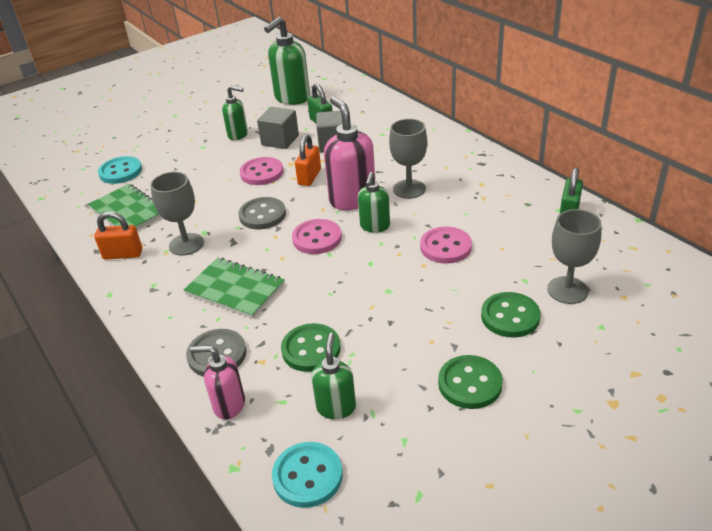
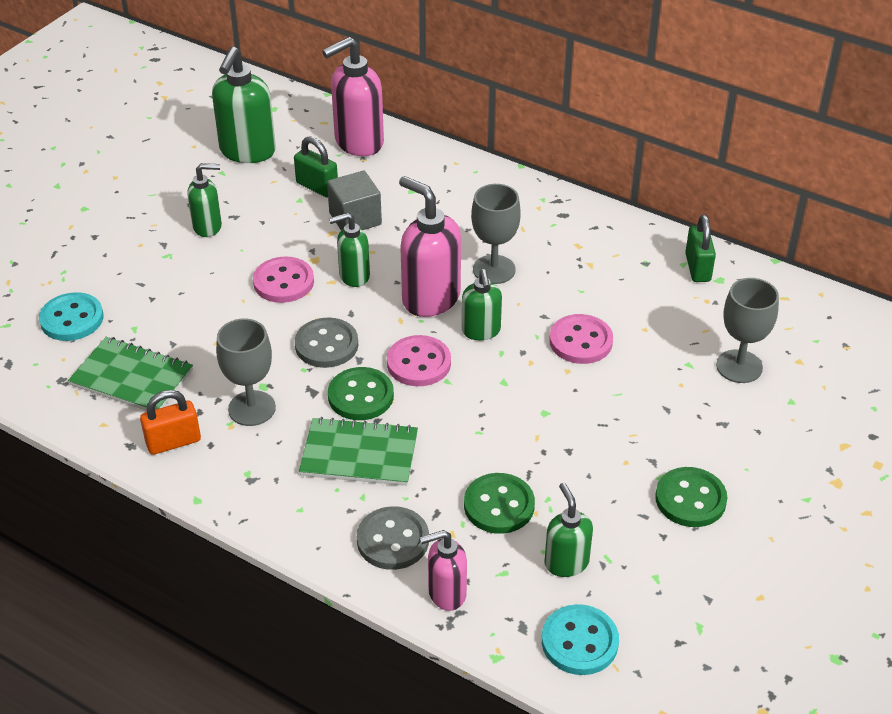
camera: 25 degrees left, 5 degrees up
(280, 140) = (275, 225): grey cube -> none
(309, 177) = (354, 276): orange padlock -> green soap dispenser
(365, 102) = (358, 143): none -> pink soap dispenser
(510, 316) = (694, 412): green button -> green button (361, 396)

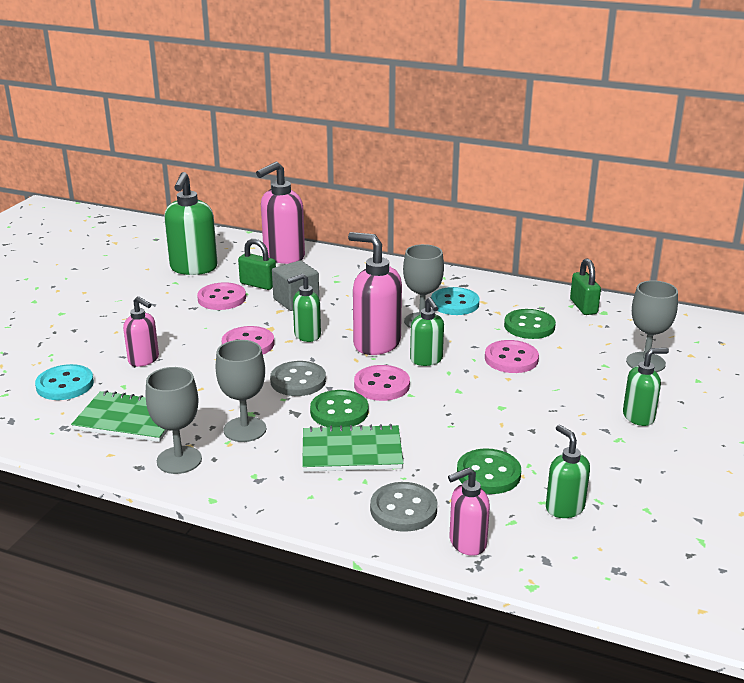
camera: 10 degrees left, 15 degrees down
(163, 292) = (144, 360): none -> pink soap dispenser
(173, 442) = (179, 460): orange padlock -> grey goblet
(208, 227) = (172, 315): green soap dispenser -> green soap dispenser (639, 417)
(270, 205) = (222, 298): none -> pink button
(579, 642) = (602, 565): turquoise button -> turquoise button (454, 303)
(690, 499) = (649, 452): green button -> green button (529, 326)

